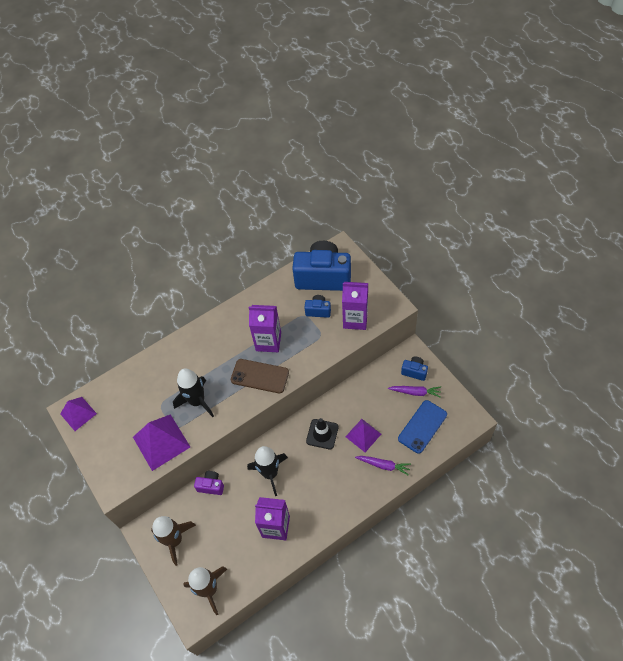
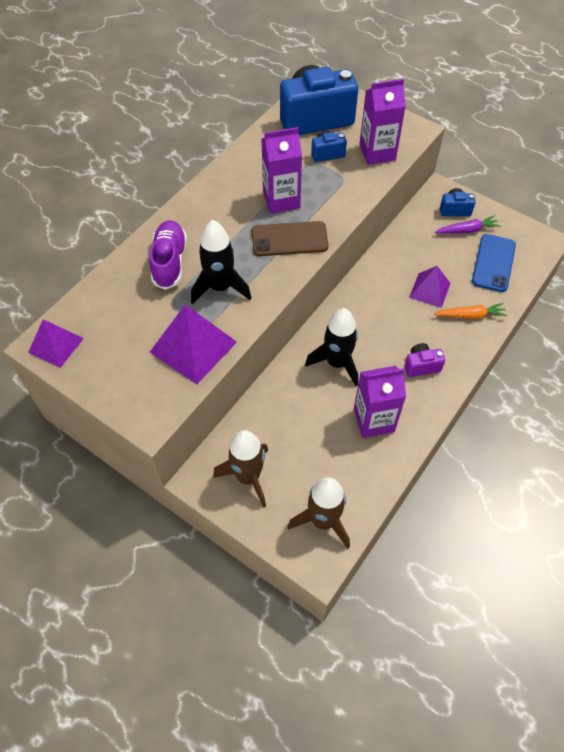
camera: 25 degrees left, 0 degrees up
(173, 371) = (169, 262): none -> purple shoe
(211, 486) = (267, 399): purple camera -> purple camera (421, 366)
(322, 434) = (380, 302): black traffic cone -> none
(383, 465) = (470, 315): purple carrot -> orange carrot

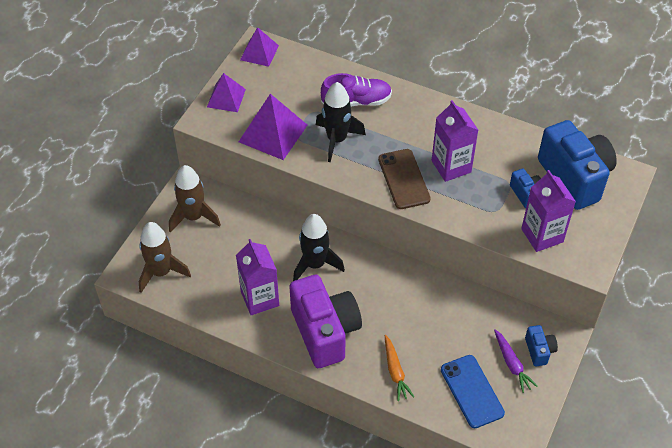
camera: 80 degrees right, 5 degrees down
(421, 366) = (325, 332): purple camera -> purple camera, size x2.26
(430, 290) = (419, 333): purple pyramid -> purple pyramid (226, 98)
(493, 263) = (471, 391): blue phone -> blue phone turned 60 degrees clockwise

